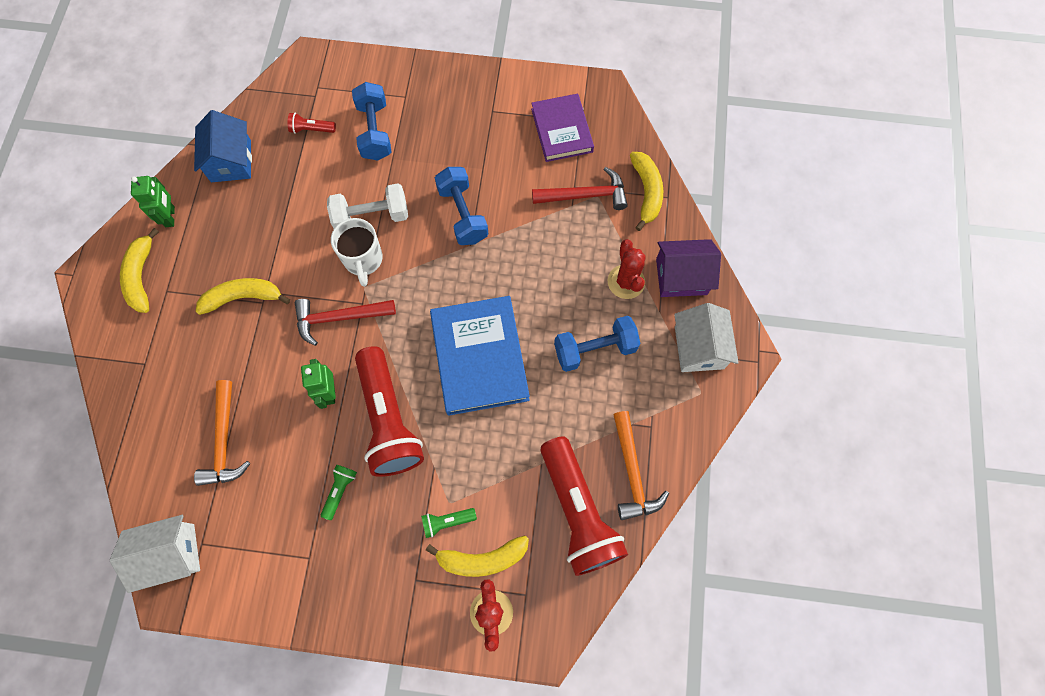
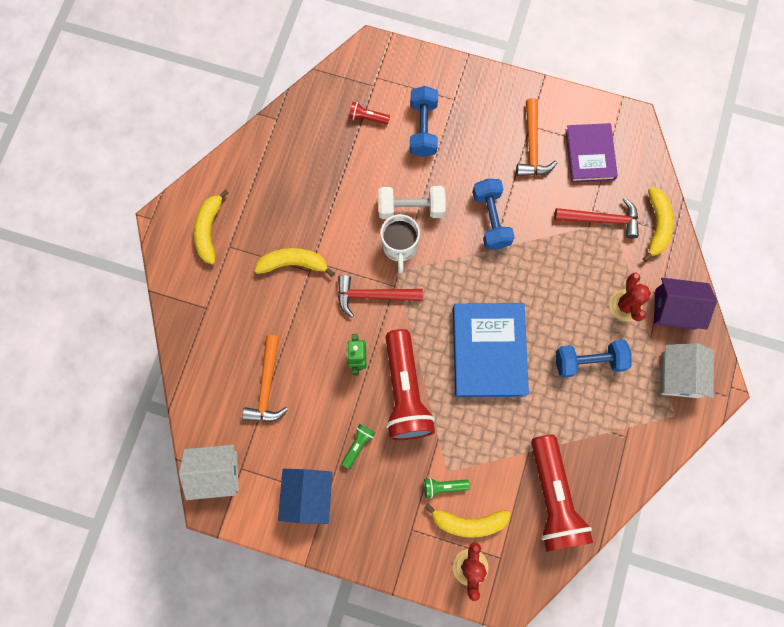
camera: 10 degrees right, 5 degrees up
(170, 216) = (238, 179): green robot -> none
(231, 161) = (294, 136): blue house -> blue house (308, 495)
(632, 473) = (604, 473): orange hammer -> orange hammer (532, 146)

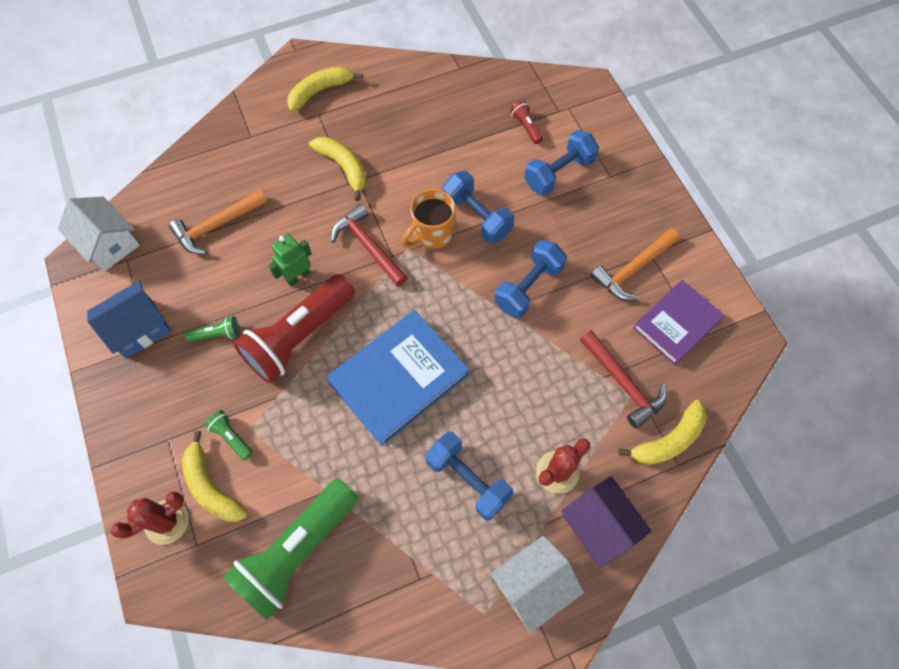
camera: 50 degrees right, 10 degrees down
(399, 247) = (432, 234): white mug -> orange mug
(411, 208) = (477, 216): white dumbbell -> blue dumbbell
(553, 498) = (297, 551): red flashlight -> green flashlight

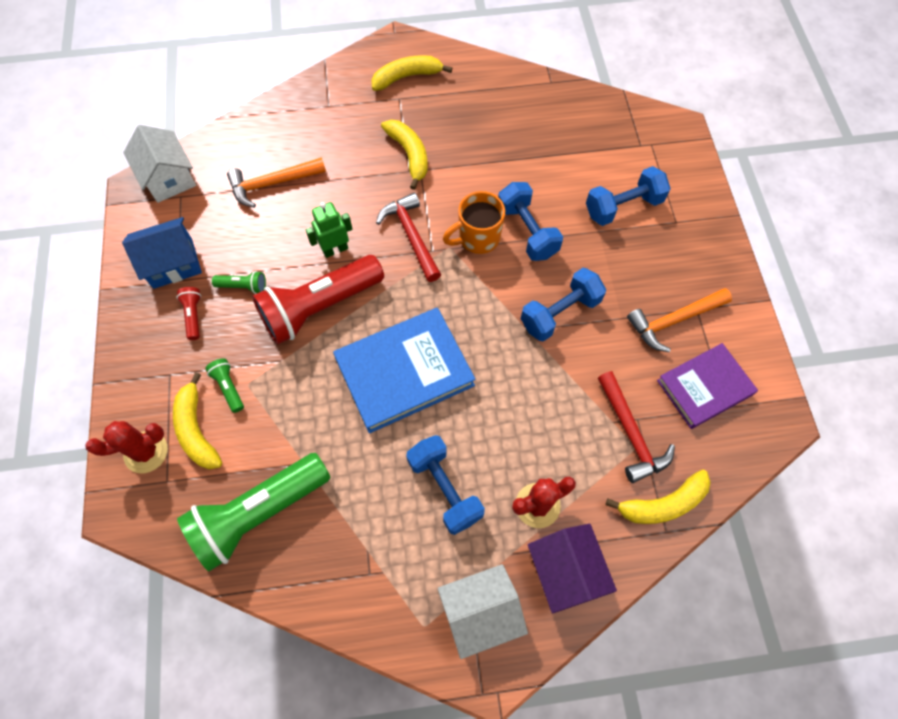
camera: 15 degrees right, 0 degrees up
(526, 127) = (602, 154): red flashlight -> red flashlight (193, 315)

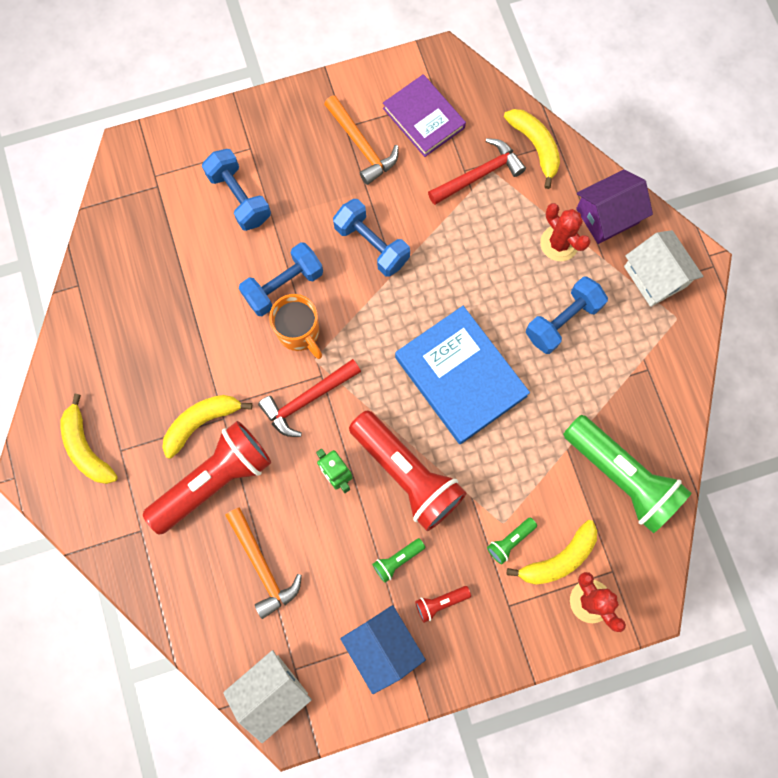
camera: 100 degrees left, 10 degrees up
(243, 286) = (397, 560): green flashlight -> green flashlight turned 120 degrees counterclockwise
(356, 158) = (214, 480): none -> red flashlight

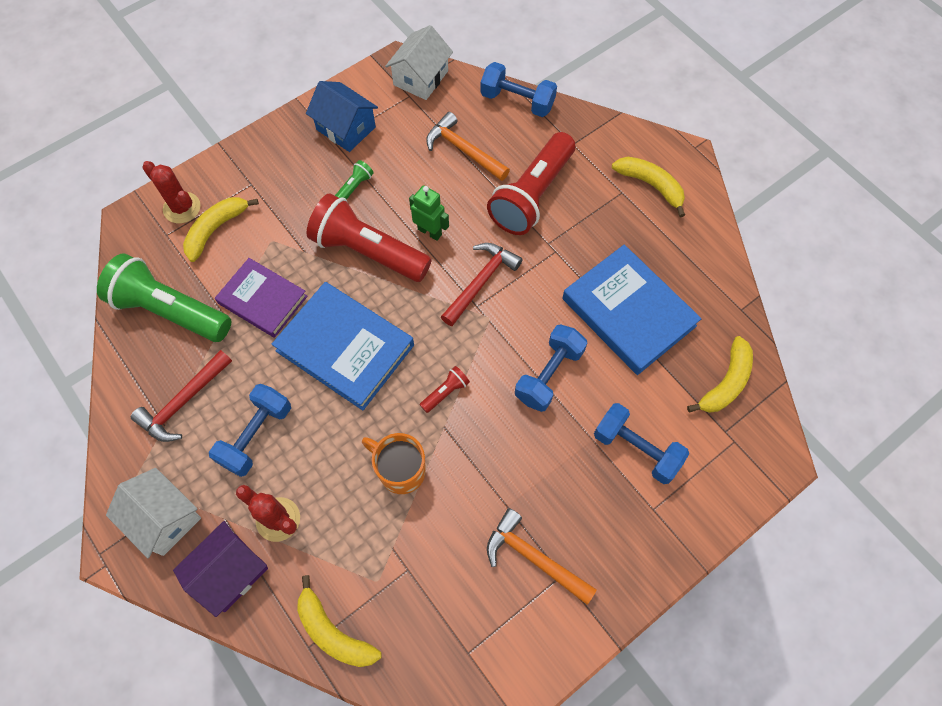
camera: 160 degrees right, 10 degrees down
(182, 319) = (628, 312): none -> blue book
(201, 422) = (565, 234): yellow banana -> yellow banana (725, 382)
(299, 333) = (513, 336): orange mug -> orange mug (400, 470)
(372, 244) = (478, 447): blue dumbbell -> blue dumbbell (517, 101)
(423, 118) = (476, 620): purple book -> purple book (263, 300)
(440, 602) = (309, 169): red flashlight -> red flashlight (445, 392)
(479, 174) = (389, 570): red hammer -> red hammer (183, 402)
(510, 541) = (262, 229): green flashlight -> none

